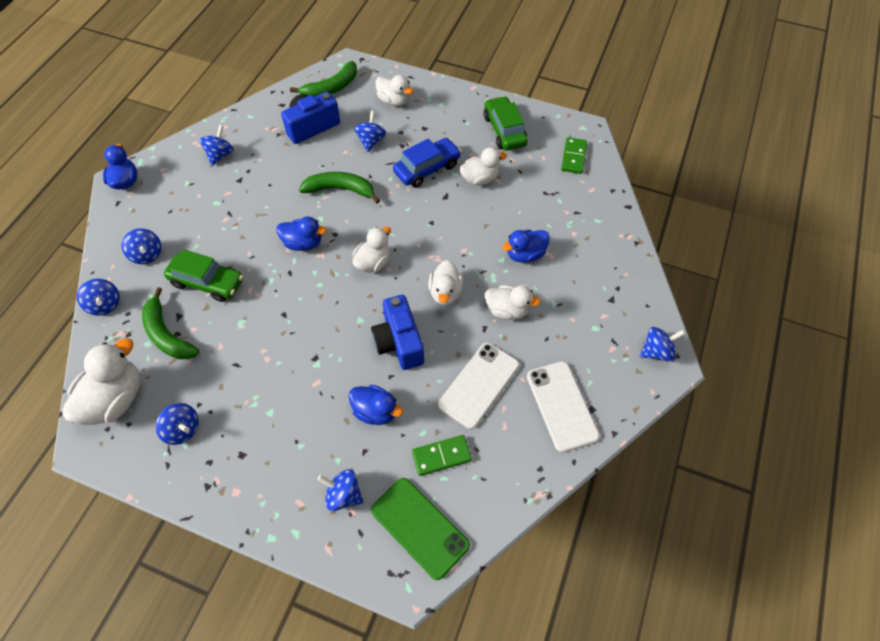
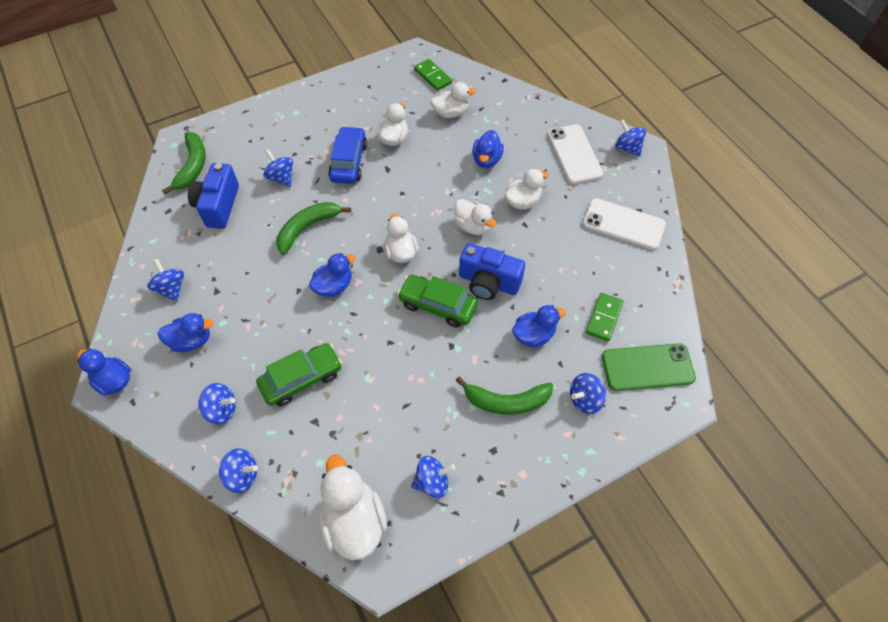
camera: 50 degrees left, 0 degrees up
(167, 334) = (325, 441): green banana -> green banana (506, 401)
(188, 197) = (191, 340): none -> blue duck
(394, 101) = (257, 137): white duck -> white duck (451, 113)
(479, 385) = (567, 258): white phone -> white phone (574, 154)
(504, 130) = (365, 95): green car -> green car (437, 305)
(656, 351) = (627, 148): blue spinning top -> blue spinning top turned 60 degrees counterclockwise

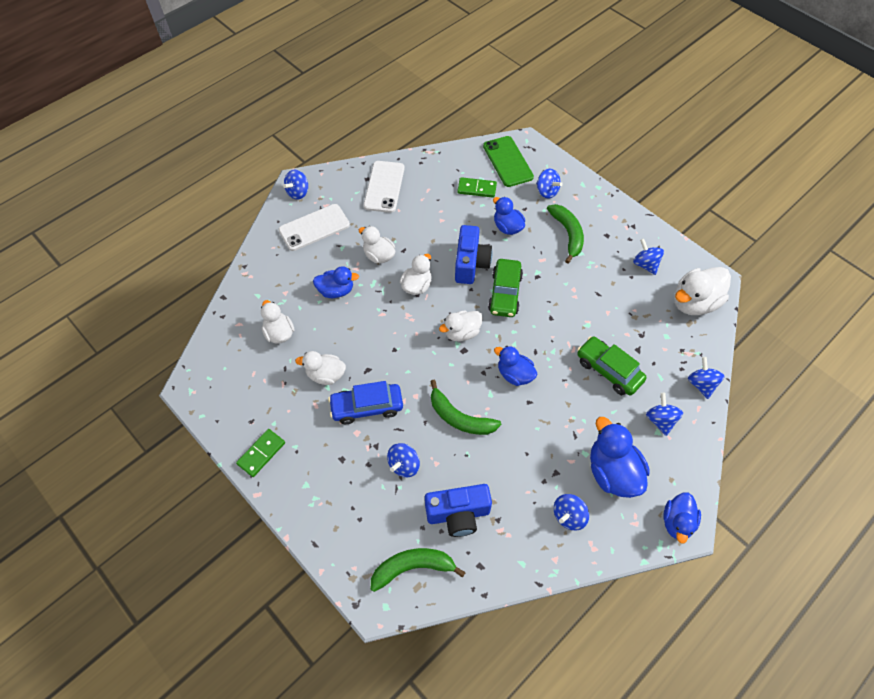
camera: 105 degrees left, 0 degrees up
(191, 340) = (612, 472): blue duck -> blue duck, size x1.55
(432, 76) = (226, 362): green domino -> green domino (261, 453)

